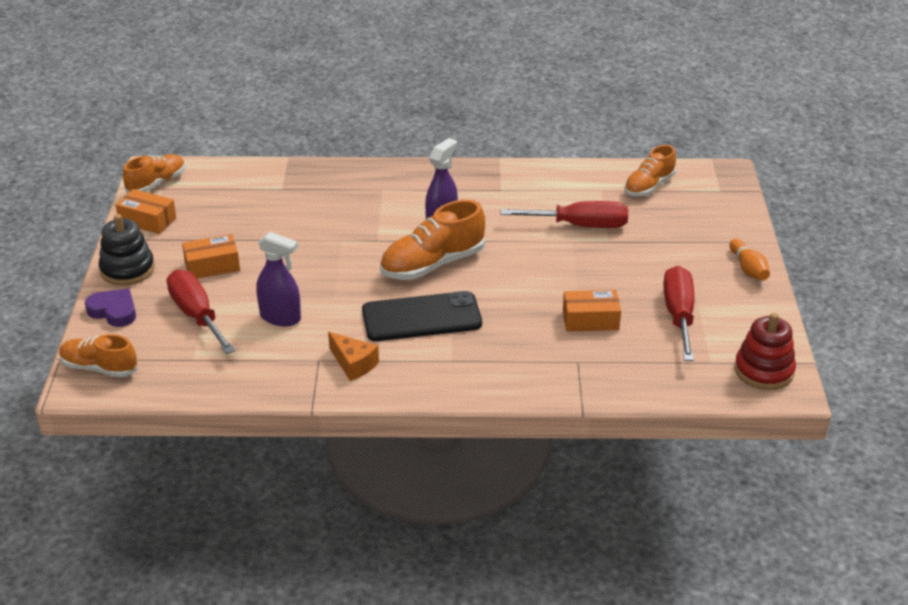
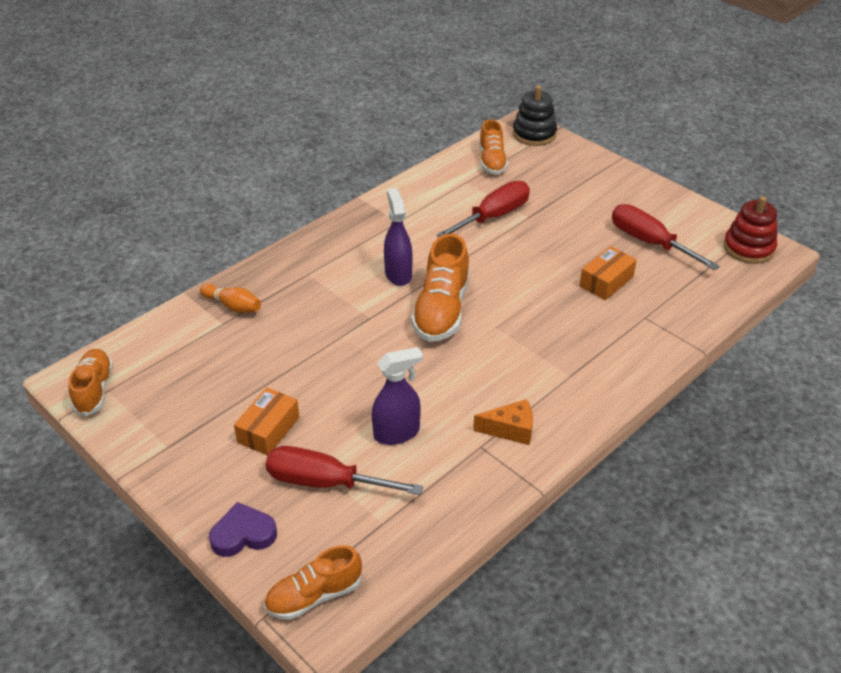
camera: 45 degrees left, 5 degrees up
(127, 269) = (194, 487): black stacking toy -> black stacking toy (534, 134)
(147, 220) = (140, 429): orange box -> none
(421, 317) = (499, 357): black phone -> none
(748, 268) = (636, 184): orange bowling pin -> orange bowling pin (233, 306)

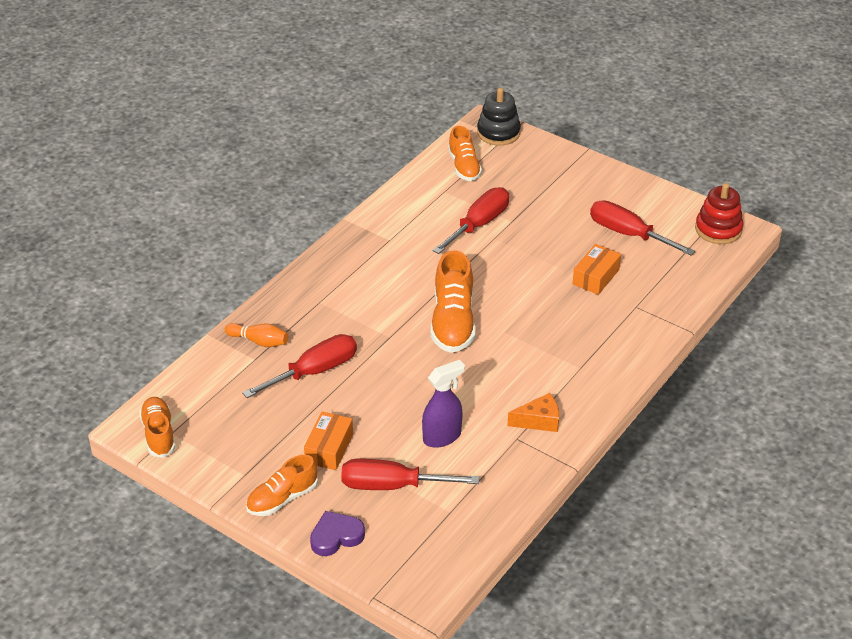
camera: 10 degrees left, 0 degrees up
(280, 344) = (314, 371): none -> red screwdriver
(314, 596) = (410, 575): orange shoe -> orange shoe (282, 498)
(398, 274) = (404, 292): purple spray bottle -> none

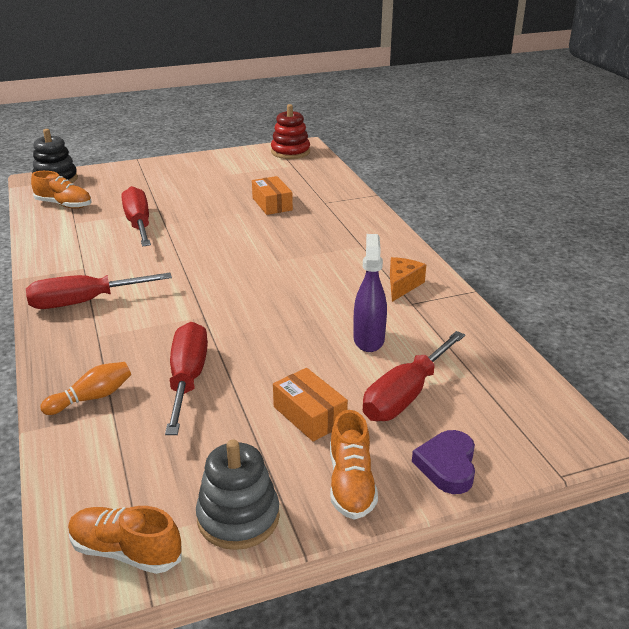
camera: 55 degrees left, 10 degrees down
(216, 464) = (238, 517): none -> grey stacking toy
(453, 322) = (232, 278): orange shoe -> none
(628, 234) = (246, 178): red screwdriver -> red screwdriver (84, 302)

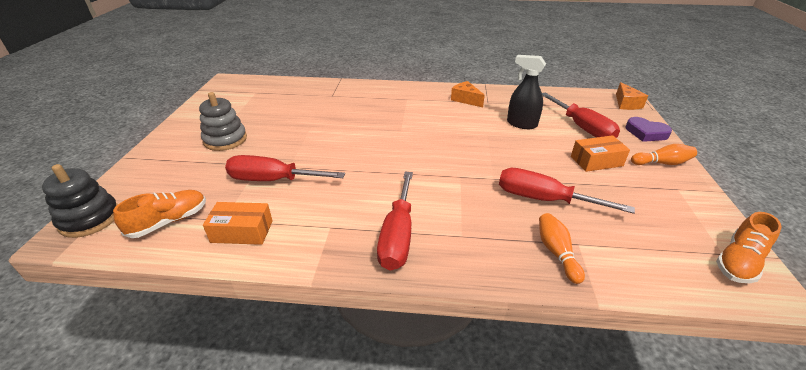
camera: 65 degrees left, 5 degrees up
(238, 517) = (696, 208): grey stacking toy -> grey stacking toy (225, 140)
(272, 204) = (311, 114): orange box -> orange box (242, 231)
(290, 152) = (230, 87): red stacking toy -> none
(351, 483) = (662, 163): orange shoe -> orange bowling pin
(368, 339) = (521, 124): purple spray bottle -> black spray bottle
(551, 440) = (626, 104): none -> orange cheese

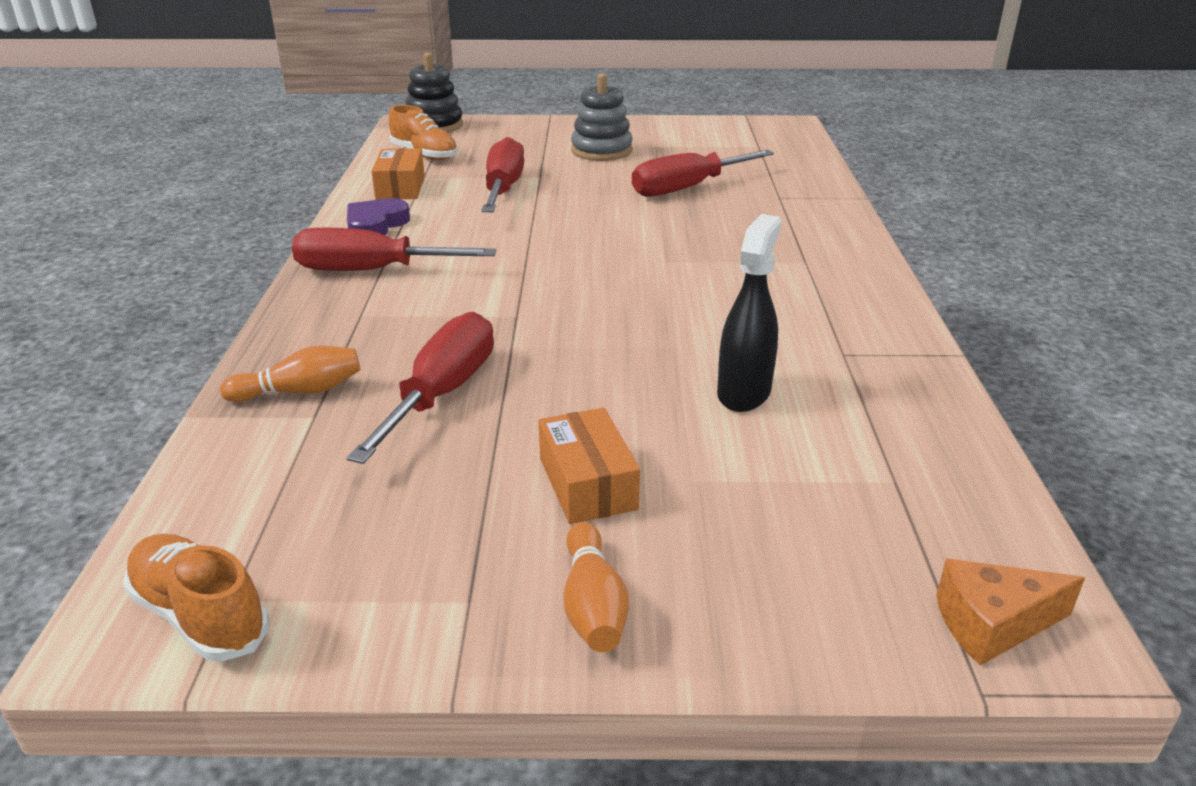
camera: 85 degrees right, 5 degrees down
(466, 99) = (841, 325): orange cheese -> none
(582, 128) = (759, 488): red screwdriver -> red screwdriver (687, 188)
(646, 133) = (773, 619): purple heart -> purple heart (376, 224)

